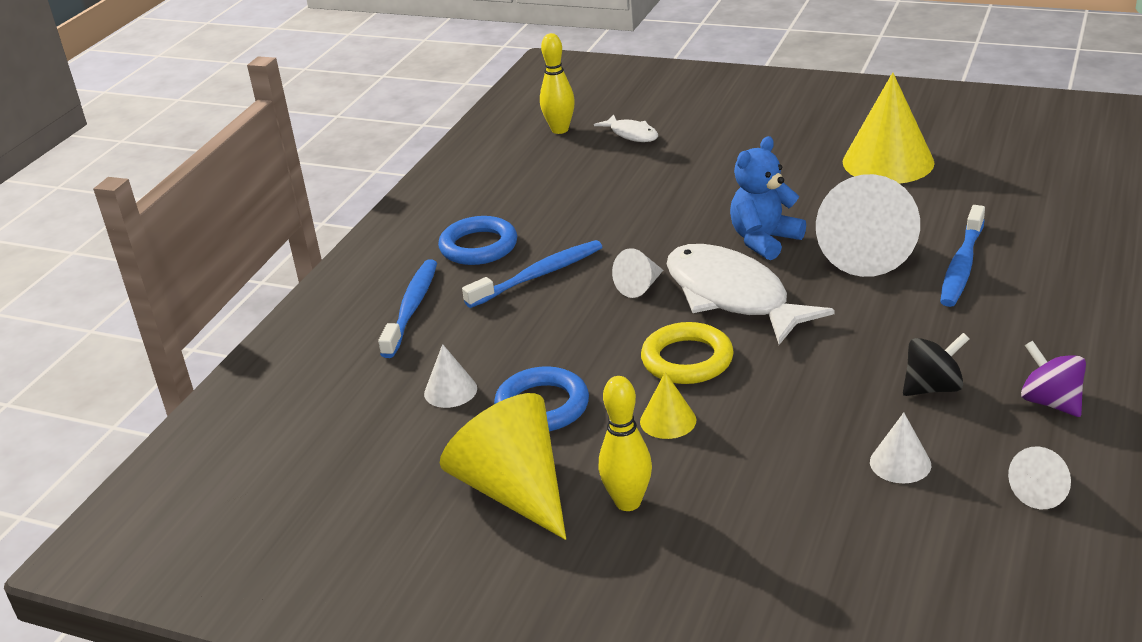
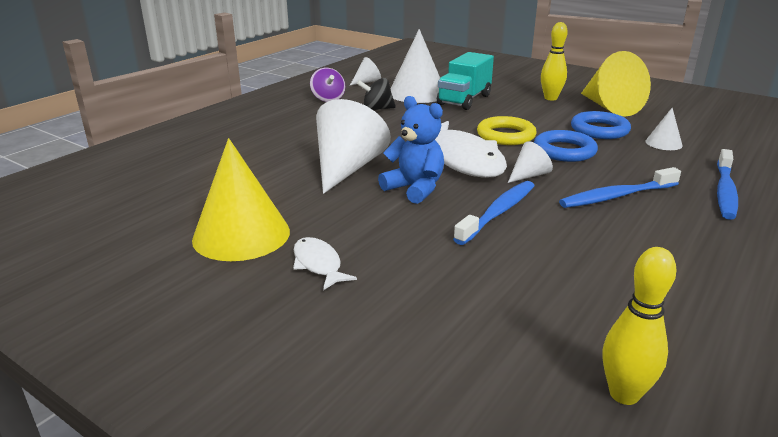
camera: 170 degrees left, 5 degrees down
(478, 246) = (686, 230): blue ring -> blue ring (564, 151)
(632, 134) = (506, 350): white fish -> white fish (318, 264)
(668, 420) = (524, 116): yellow cone -> none
(764, 240) = (415, 189): blue teddy bear -> blue teddy bear turned 105 degrees counterclockwise
(795, 456) = (464, 100): none -> turquoise truck
(900, 463) = (417, 93): white cone -> white cone, size x2.06
(962, 265) = (292, 151): blue toothbrush -> blue toothbrush (498, 212)

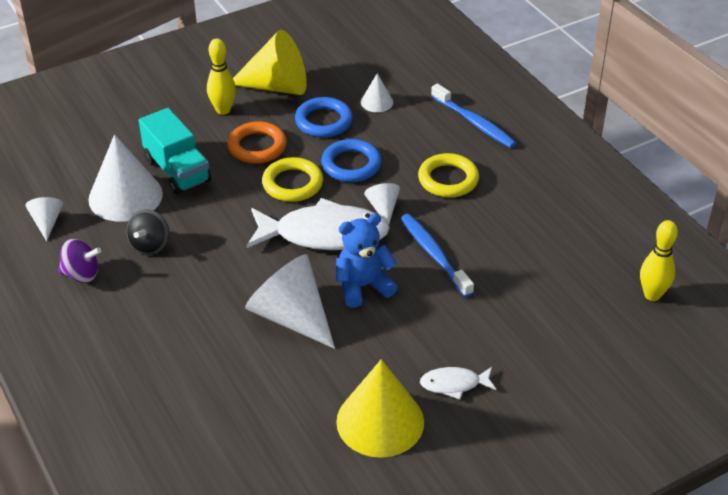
camera: 65 degrees left, 15 degrees up
(529, 116) = (257, 146): none -> orange ring
(616, 196) = (448, 179): blue toothbrush -> yellow ring

